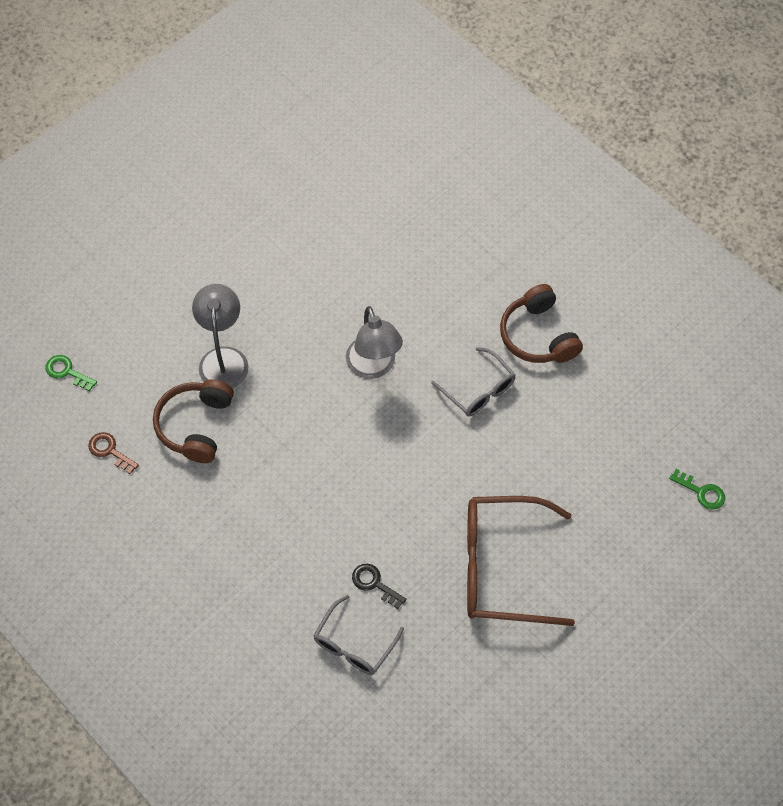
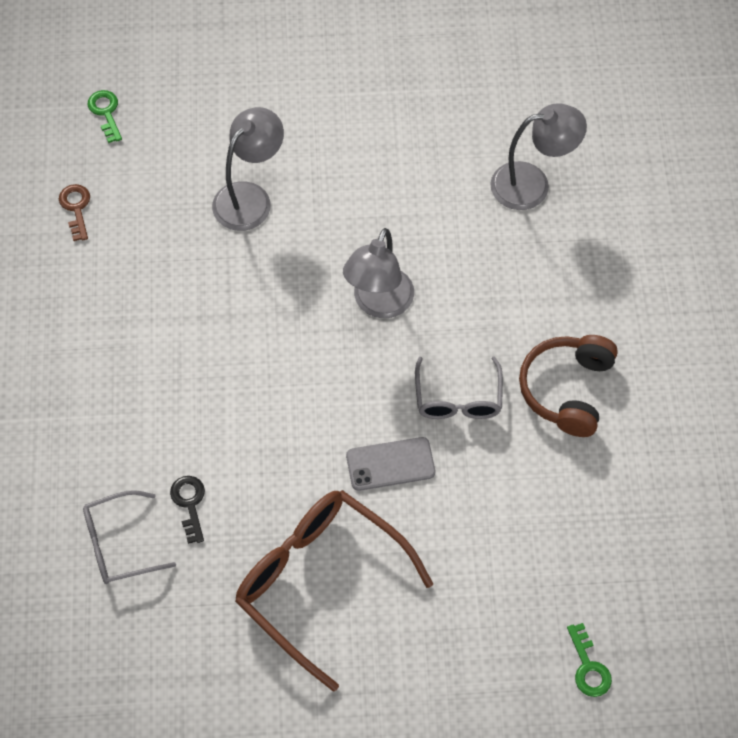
camera: 40 degrees right, 0 degrees up
(195, 425) = (169, 240): brown headphones -> none
(398, 221) = (532, 184): none -> grey lamp
(475, 461) = (390, 464): none -> grey phone

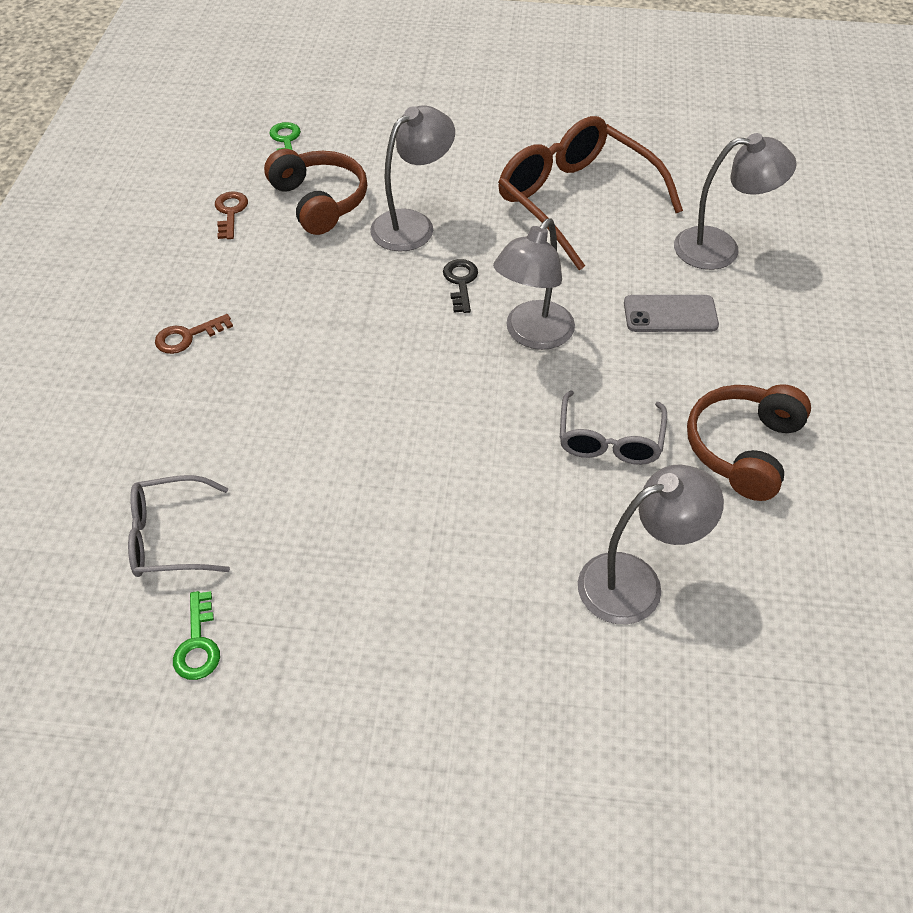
camera: 10 degrees right, 10 degrees down
(76, 352) = (187, 336): none -> brown key
(157, 183) = (319, 201): none -> brown headphones
(189, 504) = (266, 505): black key -> black key (460, 282)
(319, 582) = (401, 619): brown glasses -> brown glasses (575, 200)
(390, 464) = (517, 497): grey phone -> grey phone (670, 314)
(493, 522) = (636, 582): none -> grey lamp
(588, 667) = (746, 786): green key -> green key (198, 644)

